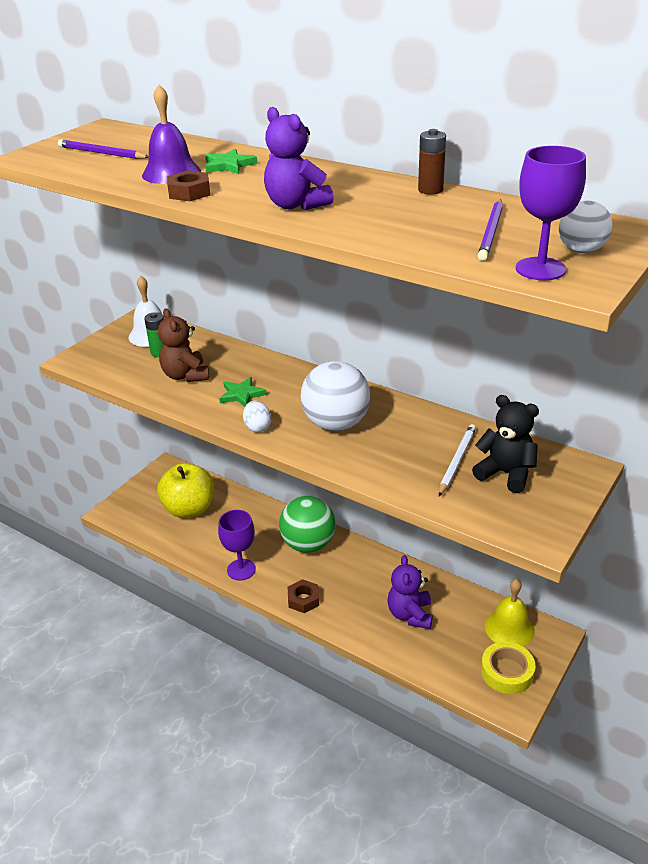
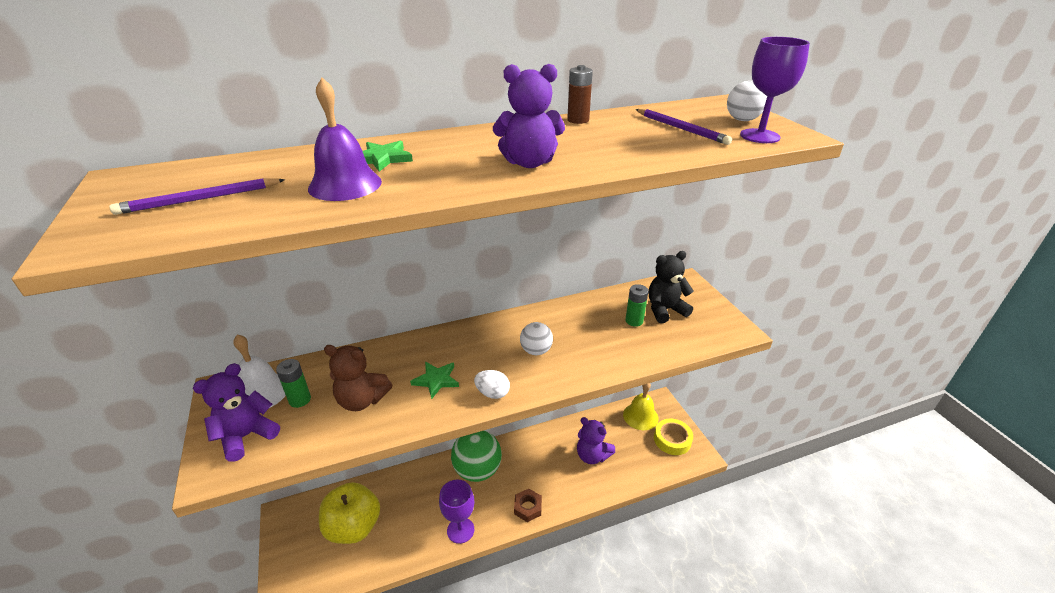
camera: 55 degrees left, 0 degrees up
(110, 353) = (246, 436): none -> purple teddy bear
(189, 192) = (414, 191): brown nut -> none
(336, 424) = (536, 351): white ball -> white ball, size x0.53
(457, 461) = (634, 321): white pencil -> green battery

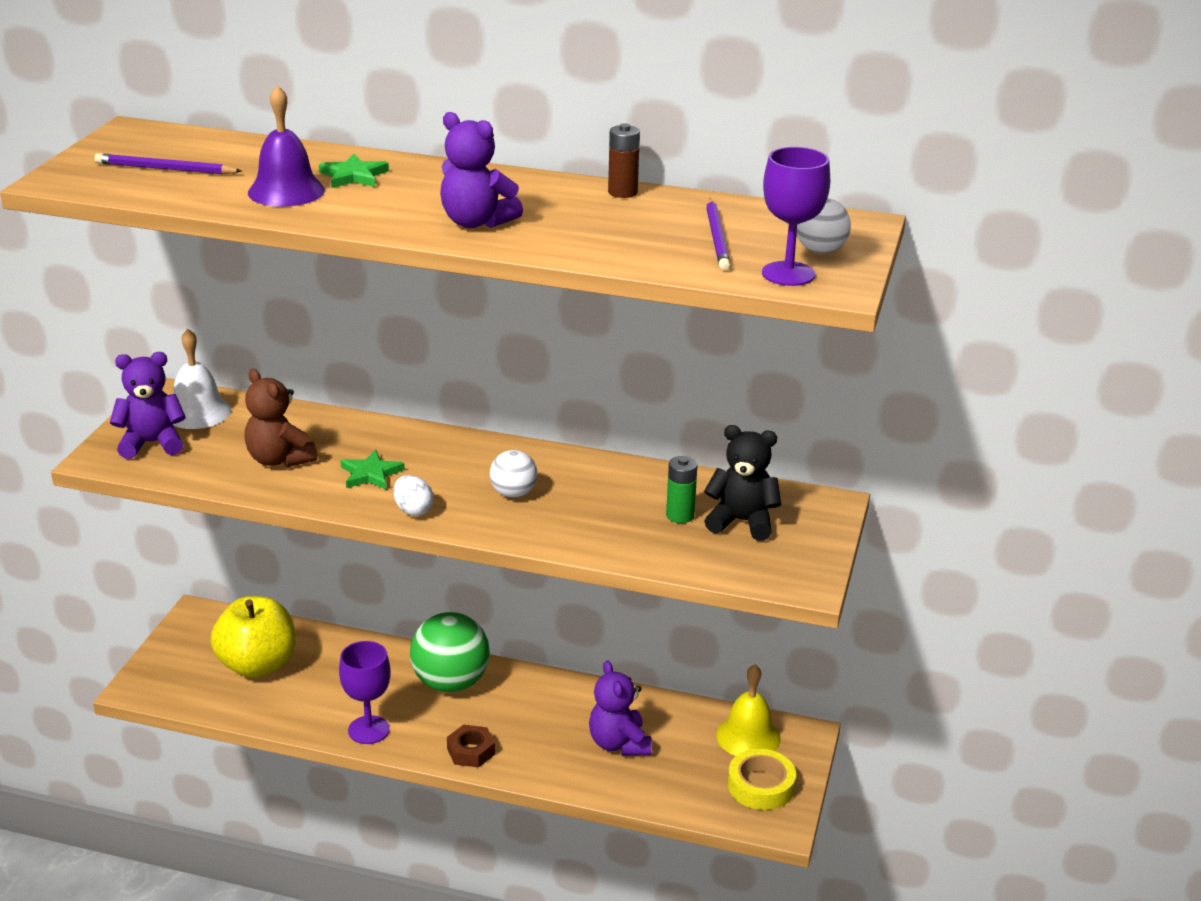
camera: 35 degrees right, 5 degrees down
(300, 400) = (224, 434): green battery -> none

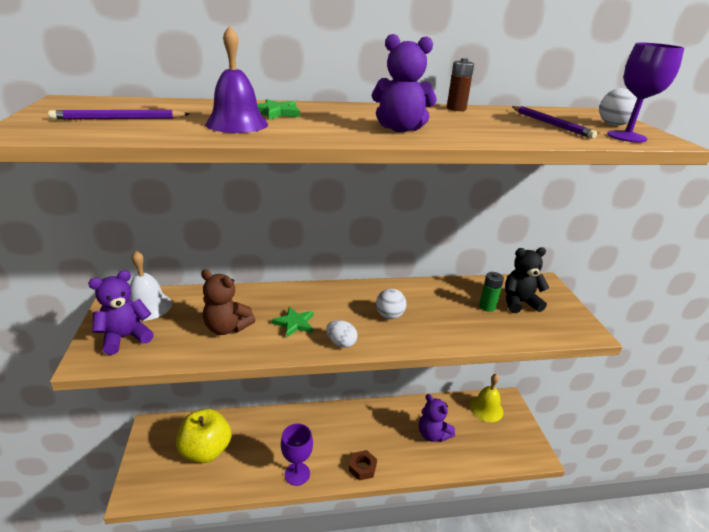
camera: 25 degrees left, 0 degrees up
(450, 683) = (324, 425): green ball -> none
(761, 786) = (513, 436): yellow tape -> none

